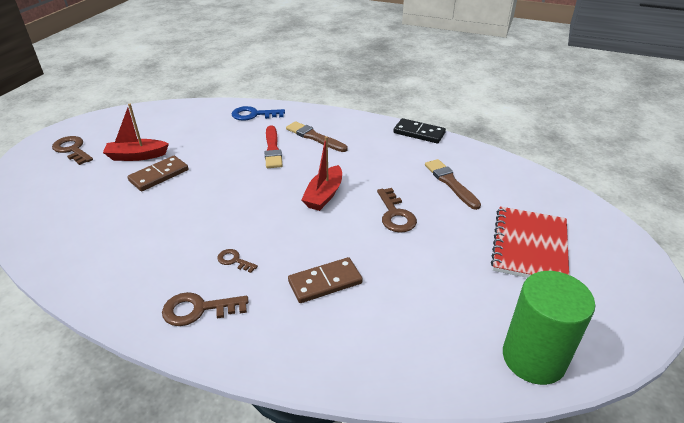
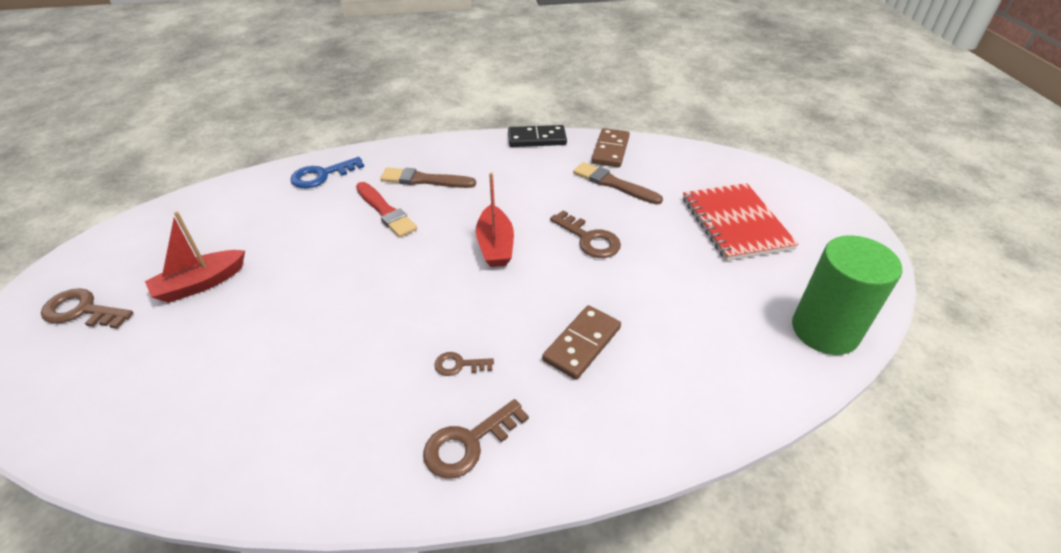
camera: 30 degrees left, 5 degrees up
(159, 175) = (259, 298): brown domino -> brown domino (610, 150)

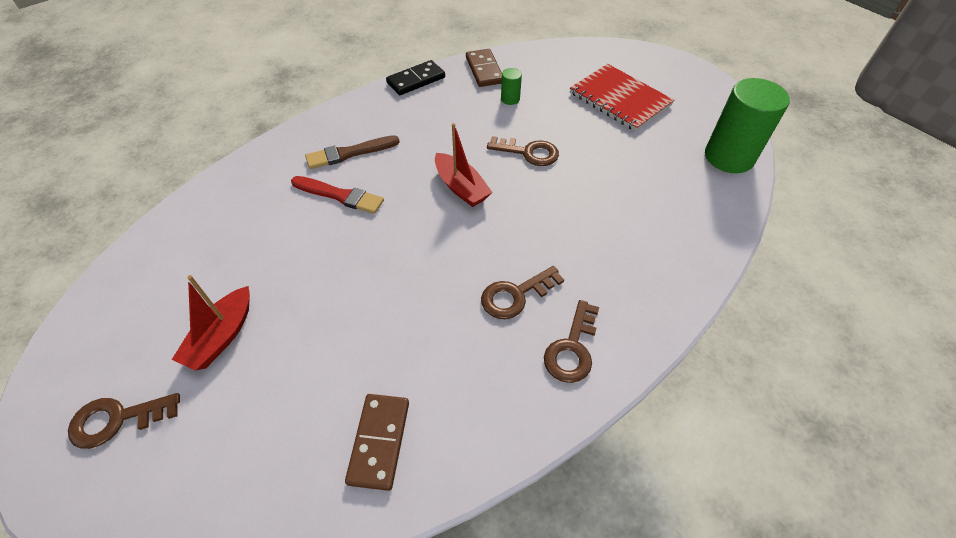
camera: 30 degrees left, 10 degrees up
(322, 175) = (244, 185): blue key -> none
(459, 365) = (515, 295): brown key -> brown key, size x1.72
(582, 344) = (589, 237): brown domino -> brown domino (379, 442)
(613, 184) = (510, 99): brown brush -> green cylinder

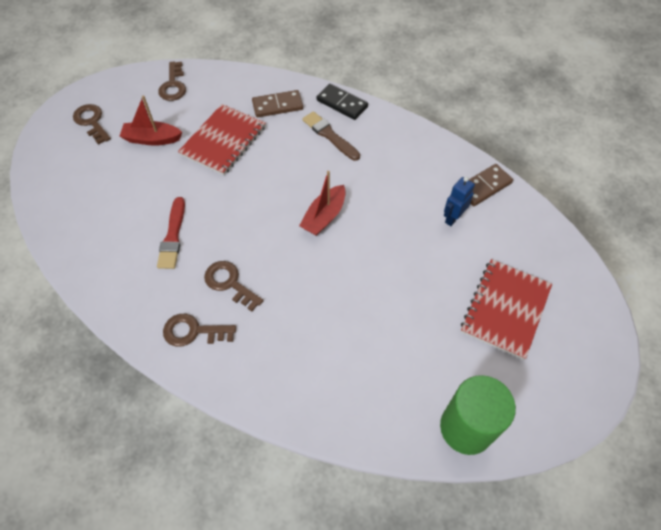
camera: 70 degrees right, 5 degrees up
(286, 252) = (223, 141): none -> red notebook
(340, 195) = (284, 147): red brush -> red brush (173, 236)
(379, 442) = (101, 242): brown domino -> brown domino (277, 106)
(416, 80) = (440, 143): black domino -> black domino (342, 103)
(510, 99) = (453, 218): green cylinder -> blue robot
(528, 152) = (387, 251): brown key -> brown key (173, 85)

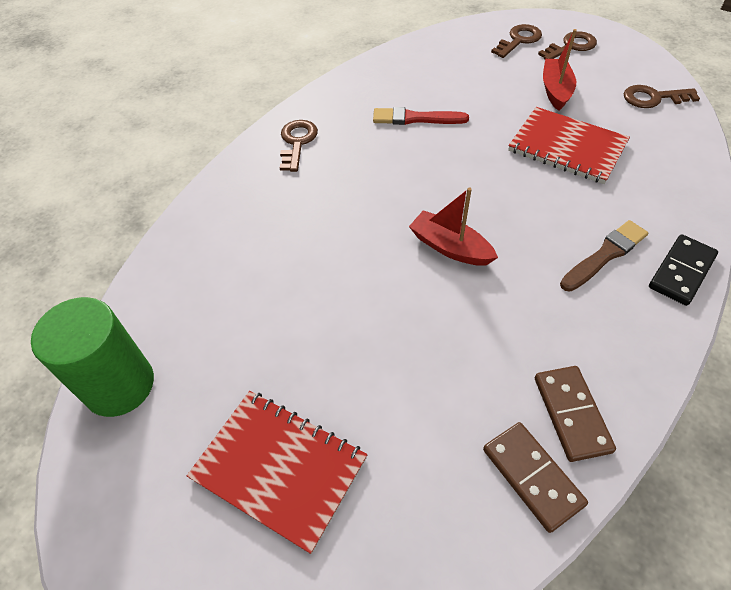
camera: 95 degrees right, 5 degrees down
(229, 283) = (352, 164): brown key -> brown key (519, 40)
(277, 106) = (650, 196): brown domino -> brown domino (571, 414)
(453, 218) = (456, 413): blue robot -> none

